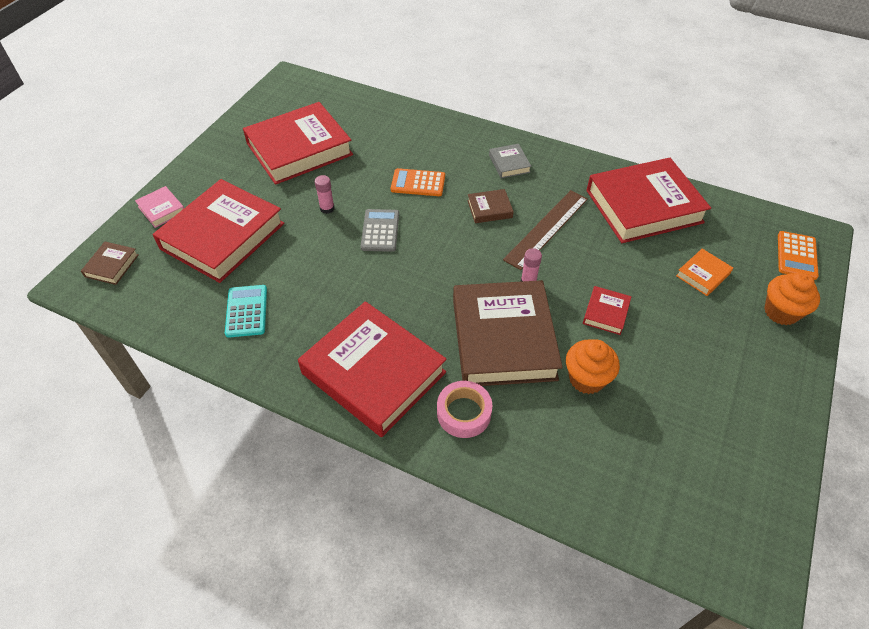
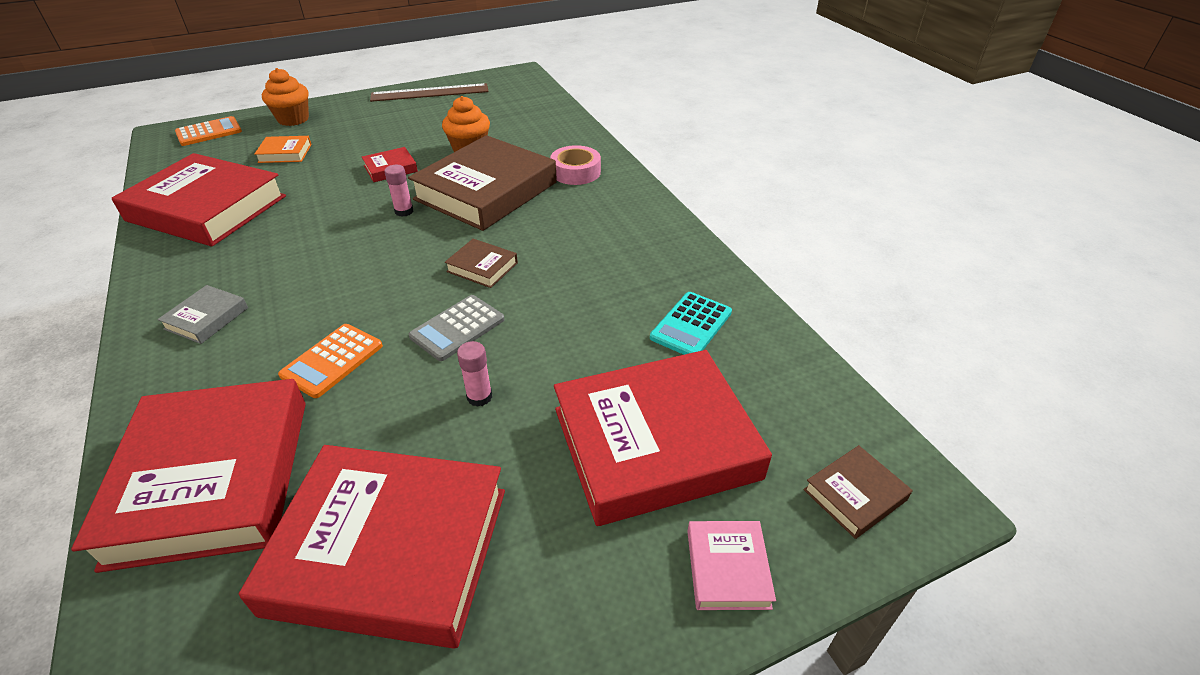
camera: 140 degrees left, 10 degrees down
(373, 373) = (614, 220): red book -> red book (213, 479)
(418, 183) = (332, 360): orange calculator -> orange calculator turned 75 degrees clockwise
(489, 209) = (321, 283): brown book -> brown book (482, 267)
(546, 228) = (312, 237): brown ruler -> brown ruler (430, 93)

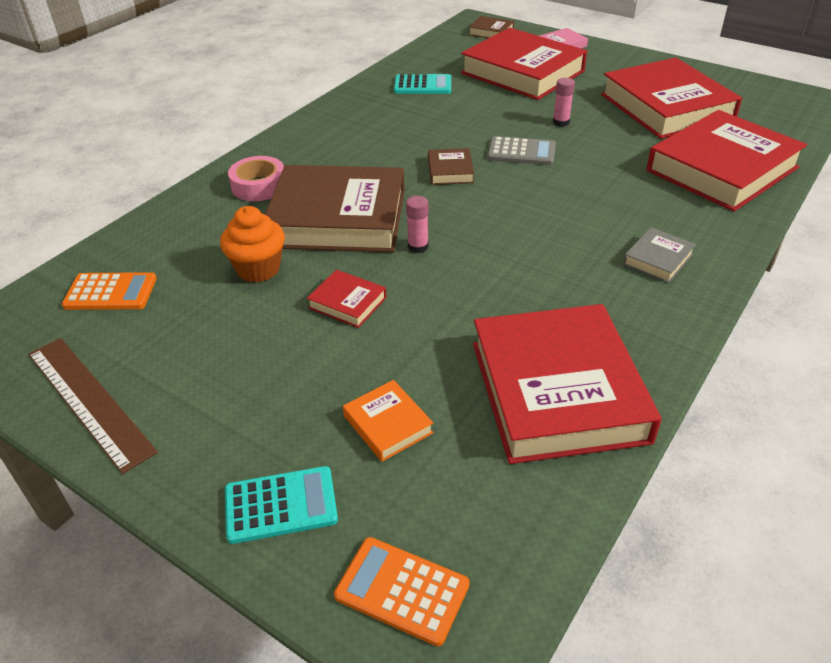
camera: 120 degrees left, 0 degrees up
(207, 318) = (658, 259): grey book -> grey book turned 45 degrees counterclockwise
(293, 119) = (281, 505): orange cupcake -> turquoise calculator
(332, 360) = (608, 180): orange calculator -> orange calculator (110, 292)

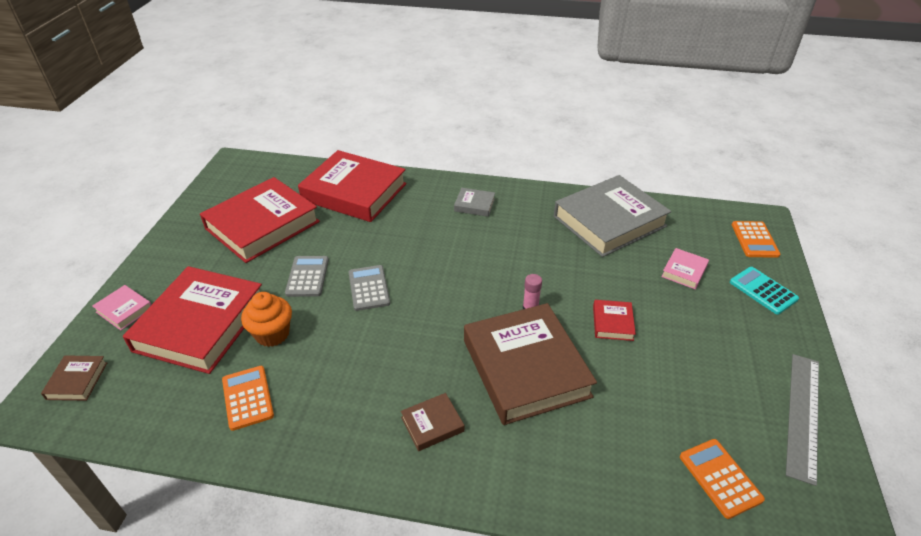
camera: 115 degrees left, 0 degrees up
(89, 400) = (803, 414): brown ruler -> grey ruler
(258, 269) = (618, 389): orange cupcake -> orange cupcake (272, 334)
(259, 186) = (512, 452): pink tape -> none
(387, 424) = (684, 271): orange book -> pink book
(423, 85) = (248, 397): turquoise calculator -> orange calculator
(450, 171) = (418, 322): brown book -> brown book (432, 424)
(558, 391) = (609, 221): red book -> grey book
(561, 122) = (307, 276): pink glue stick -> grey calculator

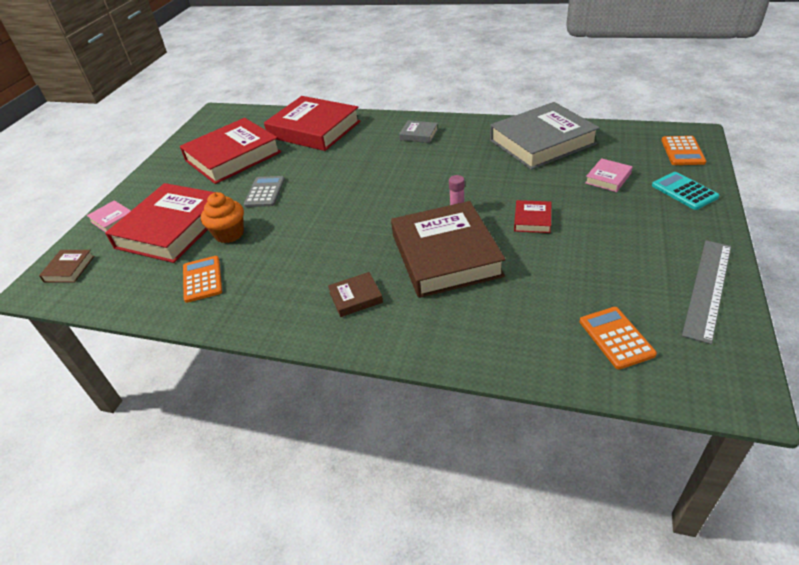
camera: 10 degrees right, 0 degrees up
(369, 288) = (316, 199): grey calculator -> none

